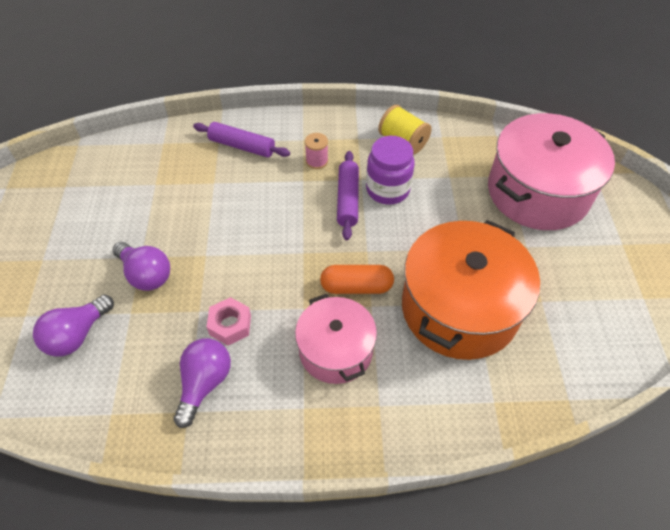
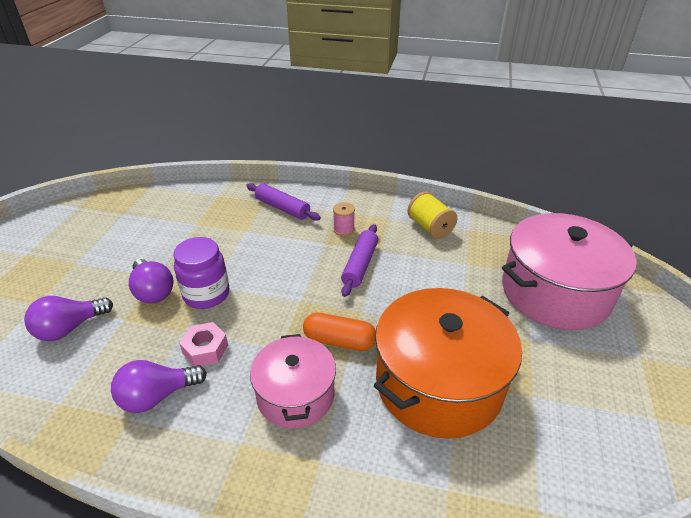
camera: 15 degrees right, 15 degrees down
(204, 383) = (157, 396): purple light bulb -> purple light bulb turned 150 degrees counterclockwise
(387, 189) = (401, 263): purple jar -> purple jar (206, 294)

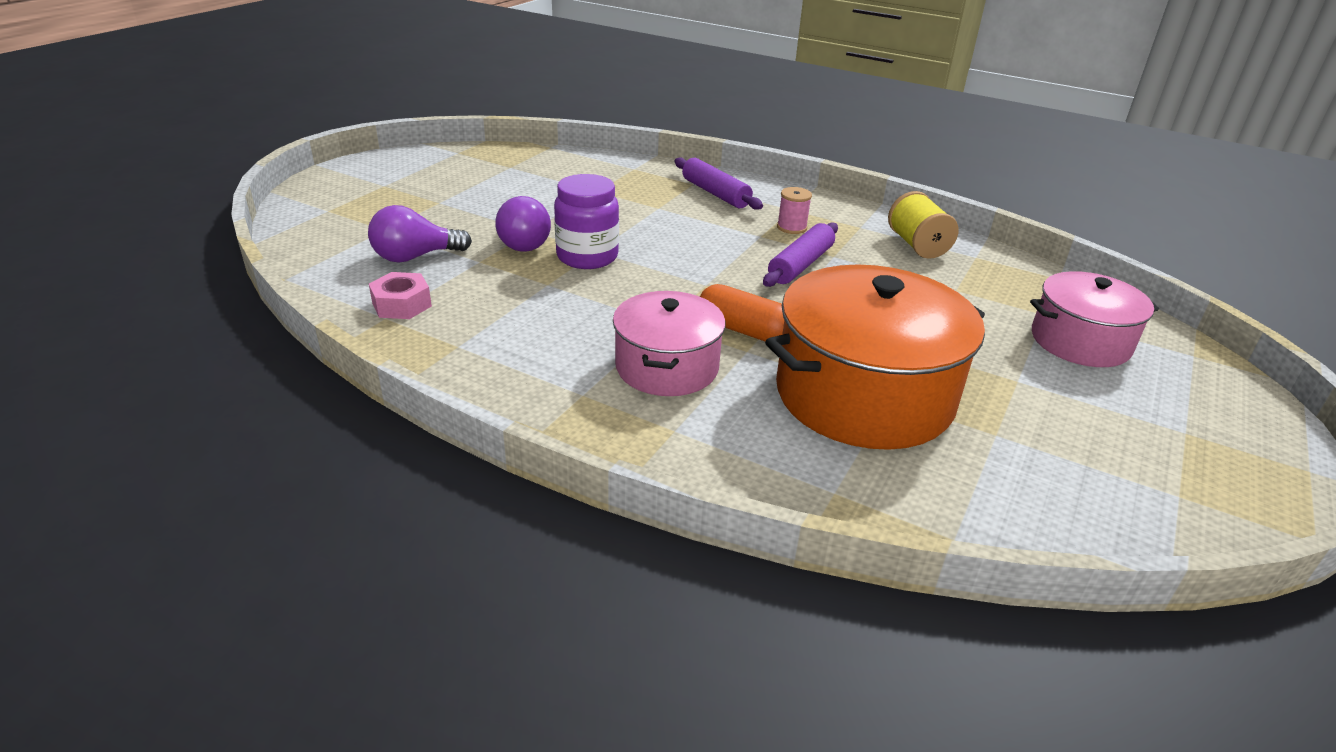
camera: 15 degrees right, 5 degrees down
(157, 396) = (497, 334): purple light bulb -> none
(205, 349) = (569, 305): pink nut -> pink nut (402, 304)
(555, 292) = (1080, 341): pink pot -> pink pot, size x0.60

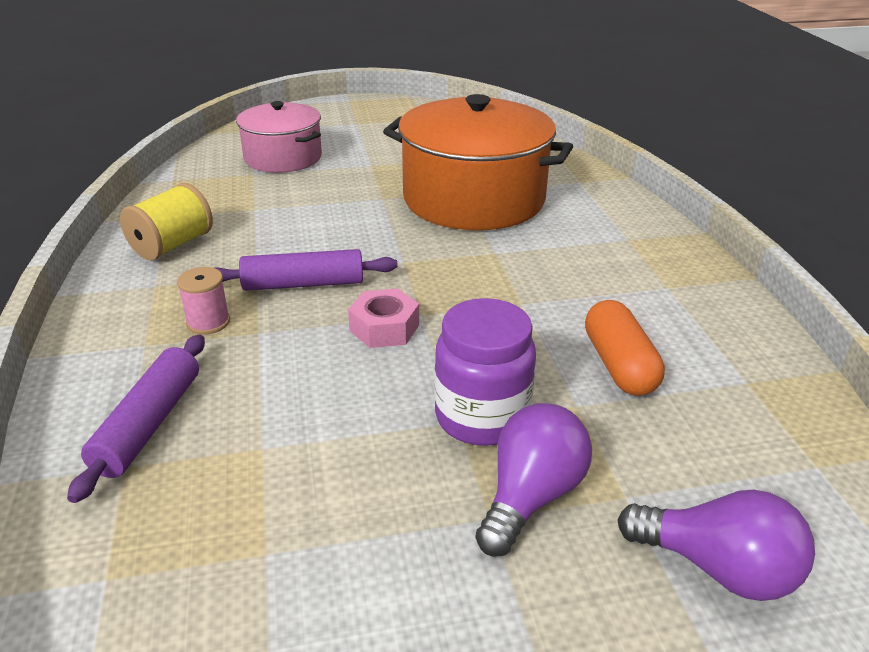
camera: 130 degrees left, 0 degrees up
(402, 304) = (786, 475): pink nut -> pink nut (384, 328)
(667, 367) = (575, 272): pink pot -> none
(743, 330) = (469, 264): orange capsule -> orange capsule (619, 365)

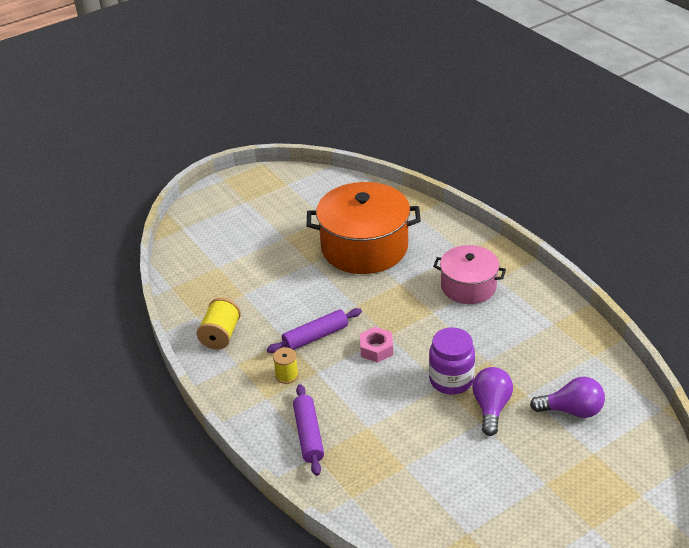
camera: 20 degrees left, 5 degrees up
(208, 322) = (287, 375): pink spool -> yellow spool
(283, 158) = (225, 248): pink pot -> pink pot (468, 286)
(619, 365) = (496, 333): orange capsule -> none

